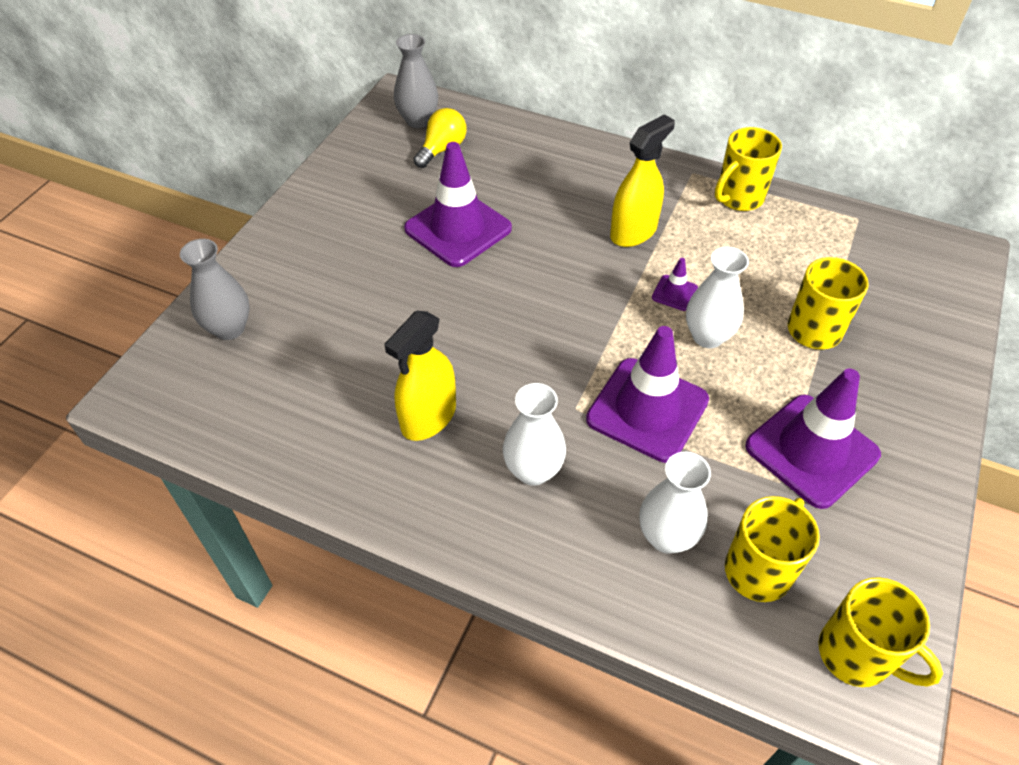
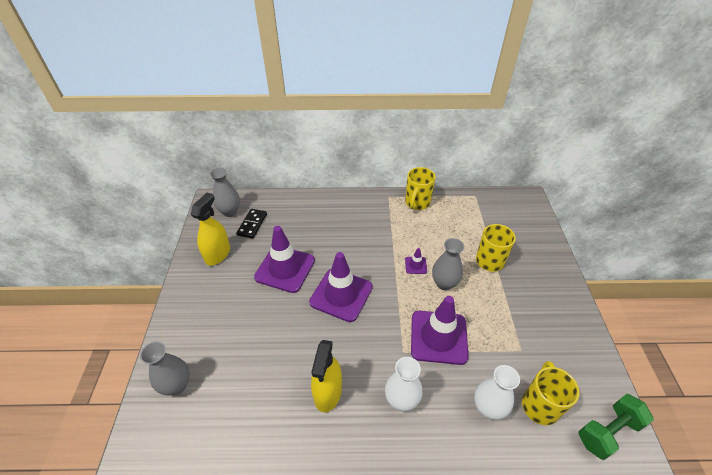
camera: 25 degrees left, 5 degrees down
(442, 149) = (252, 224): yellow light bulb -> black domino
(633, 232) = (377, 238): yellow spray bottle -> yellow spray bottle (217, 254)
(707, 336) = (444, 283): white vase -> grey vase
(811, 450) = (525, 327): purple traffic cone -> purple traffic cone (341, 294)
(856, 655) = (608, 431): yellow mug -> green dumbbell

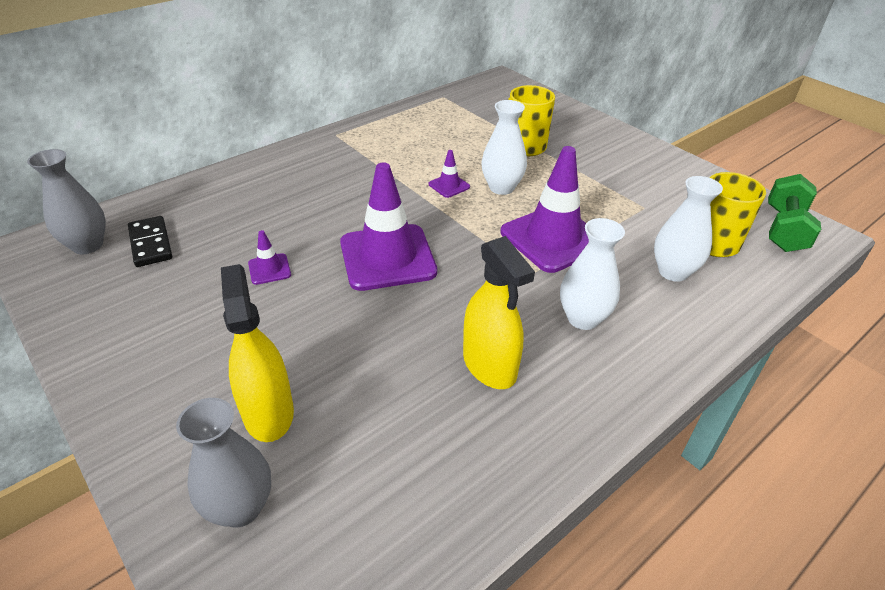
camera: 40 degrees left, 5 degrees down
(217, 254) = (125, 306): yellow spray bottle -> yellow spray bottle (268, 412)
(285, 269) = (269, 269): purple traffic cone -> purple traffic cone, size x0.43
(417, 203) = (381, 127): yellow mug -> none
(444, 283) = (501, 188): grey vase -> white vase

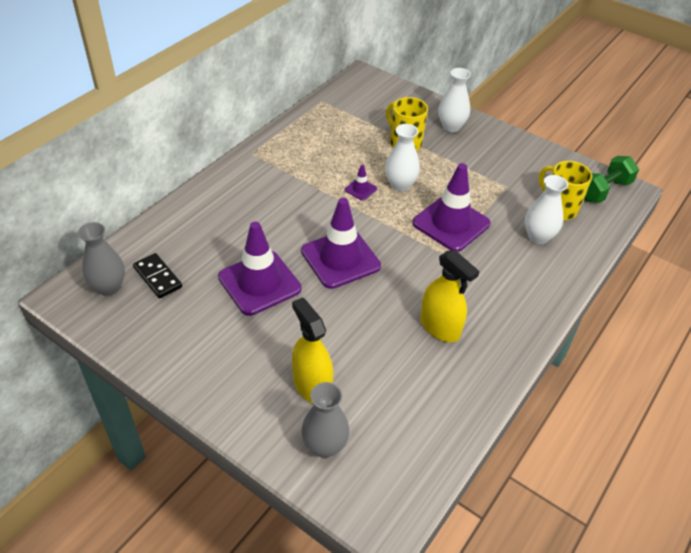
camera: 15 degrees left, 5 degrees up
(269, 269) = (259, 283): purple traffic cone -> purple traffic cone, size x2.30
(583, 318) = (489, 283): white vase -> white vase (451, 127)
(784, 229) = (603, 190): green dumbbell -> green dumbbell turned 45 degrees clockwise

